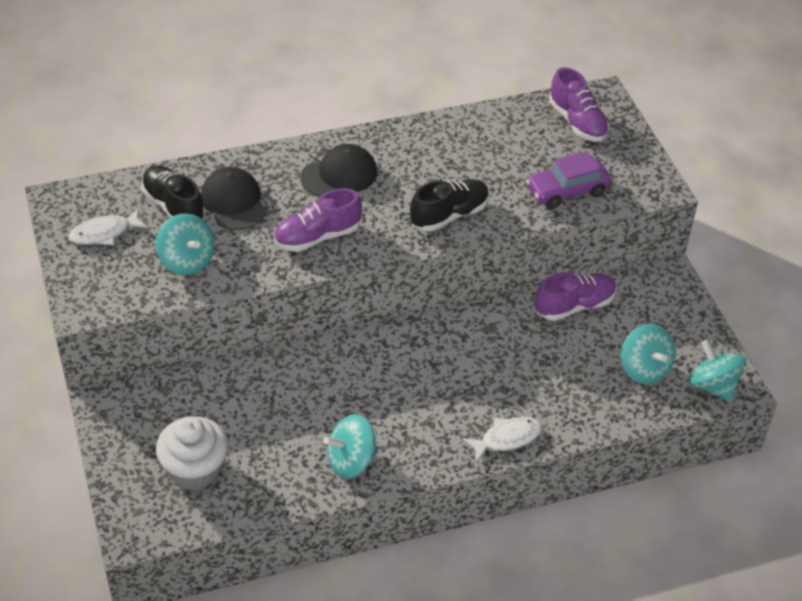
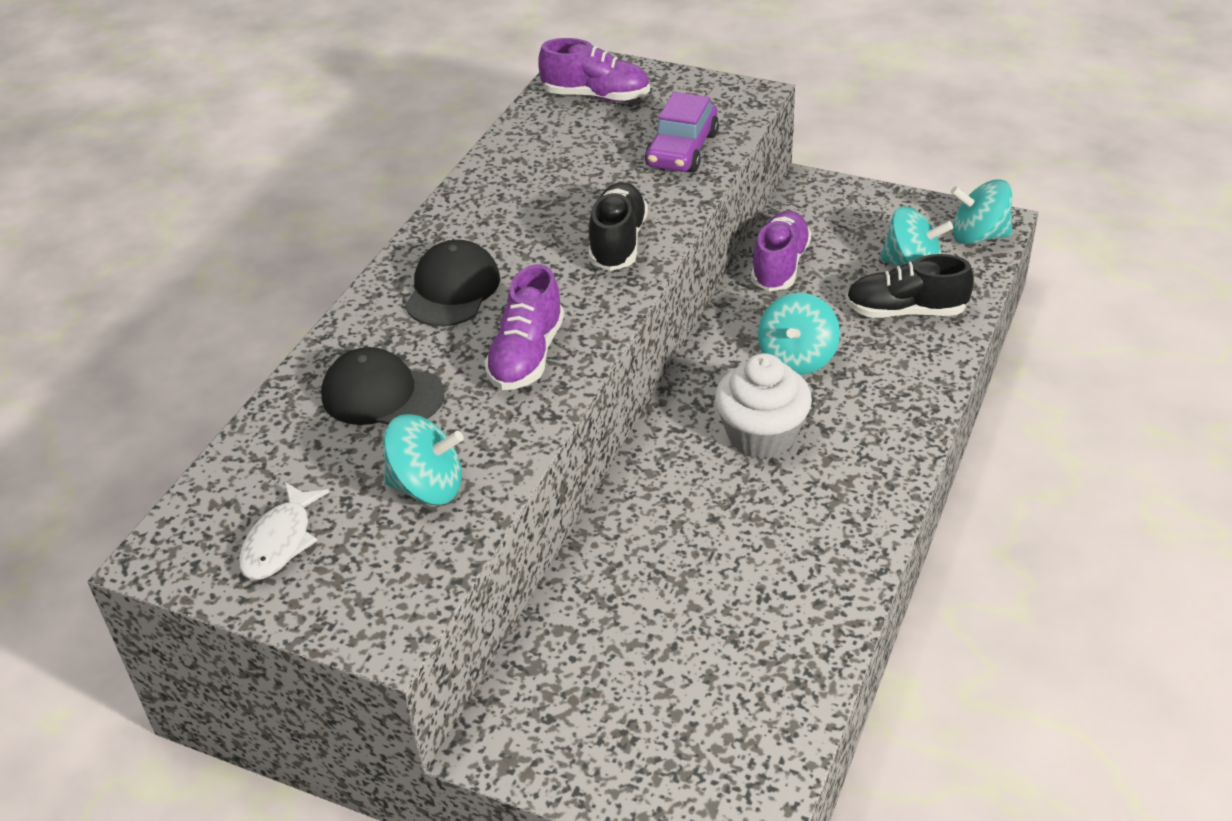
camera: 45 degrees left, 5 degrees down
(174, 206) = (321, 451): black shoe -> black shoe (905, 311)
(195, 469) = (698, 708): white cupcake -> white cupcake (761, 435)
(351, 461) = (823, 552): turquoise spinning top -> turquoise spinning top (797, 358)
(507, 438) = (910, 410): white fish -> none

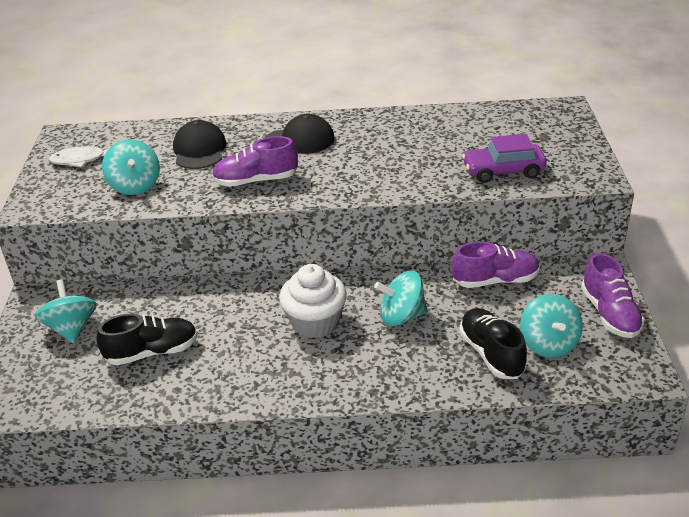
camera: 65 degrees right, 5 degrees down
(596, 96) = (533, 124): purple shoe -> purple shoe (609, 314)
(618, 243) = (383, 178): black shoe -> black shoe (152, 352)
(978, 236) = (619, 370): turquoise spinning top -> turquoise spinning top (72, 328)

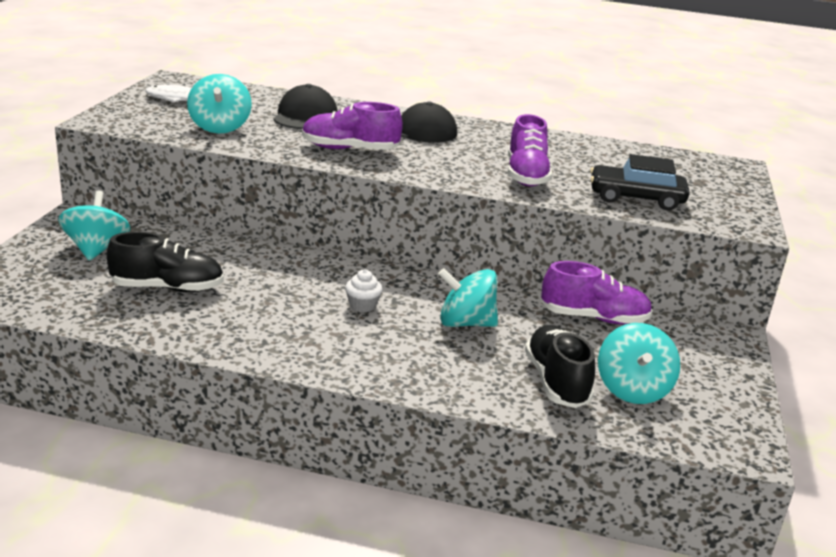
camera: 10 degrees right, 10 degrees down
(315, 322) = (362, 305): white cupcake -> white cupcake, size x0.47
(503, 171) = (636, 198): purple car -> black car
(609, 314) = (723, 380): purple shoe -> purple shoe (526, 175)

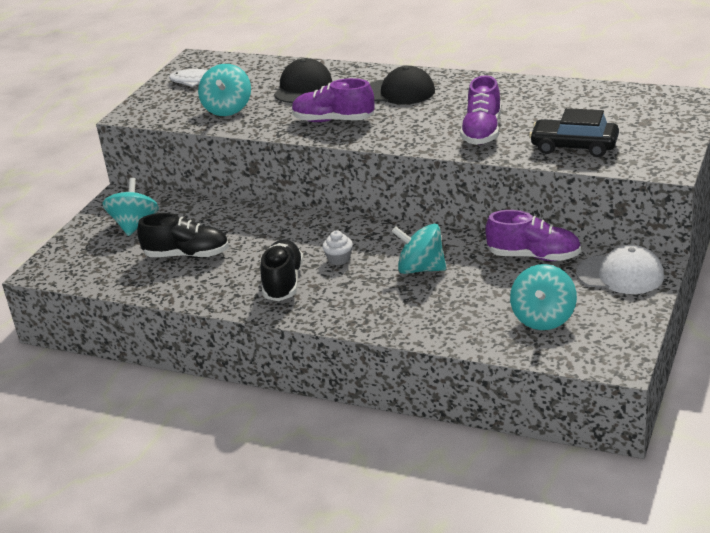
camera: 15 degrees right, 5 degrees up
(556, 382) = (481, 315): black shoe -> black shoe (283, 282)
(700, 344) = (620, 274): none -> white cap

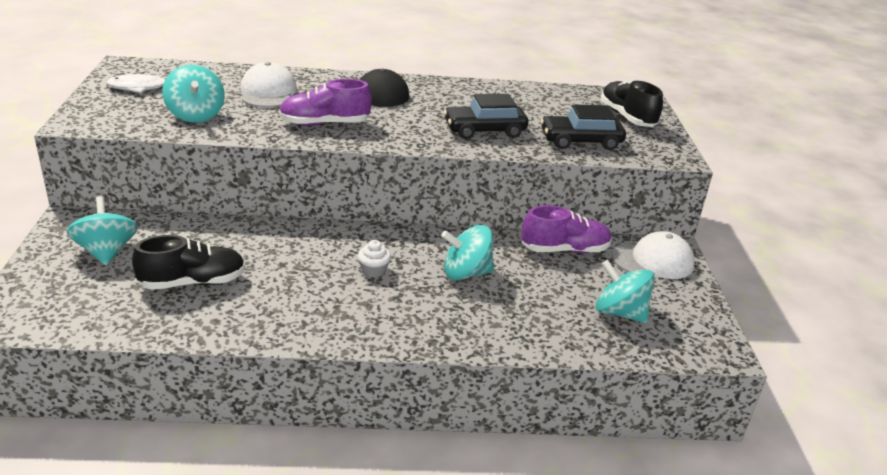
camera: 30 degrees left, 0 degrees up
(283, 282) = (327, 303): black shoe -> black shoe (627, 117)
(303, 87) = (268, 92): black cap -> white cap
(482, 132) = (484, 130): purple shoe -> black car
(543, 318) = (619, 312): turquoise spinning top -> turquoise spinning top turned 135 degrees clockwise

